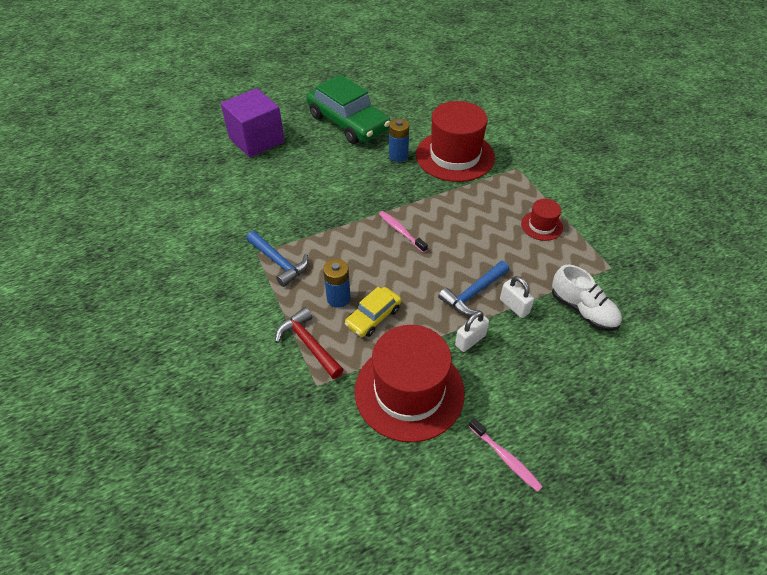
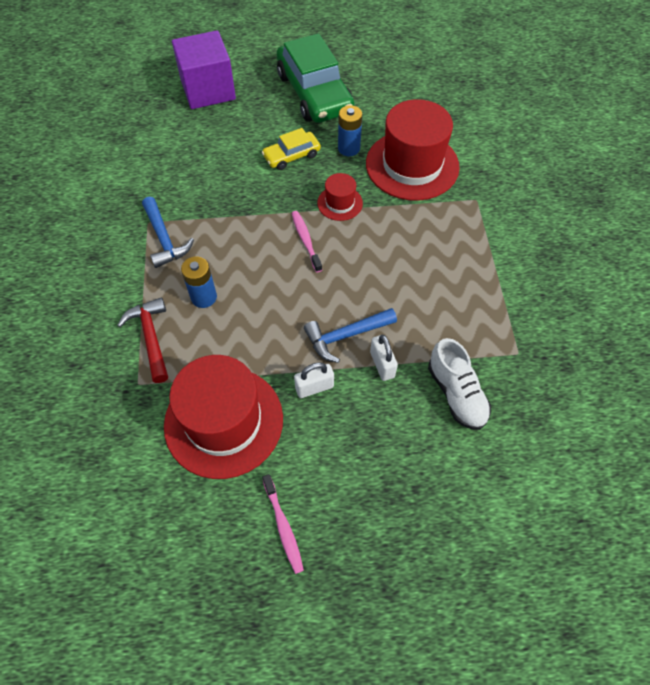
camera: 20 degrees right, 10 degrees up
(373, 317) = (228, 329): yellow car -> yellow car (291, 156)
(541, 225) = (465, 279): red hat -> red hat (340, 203)

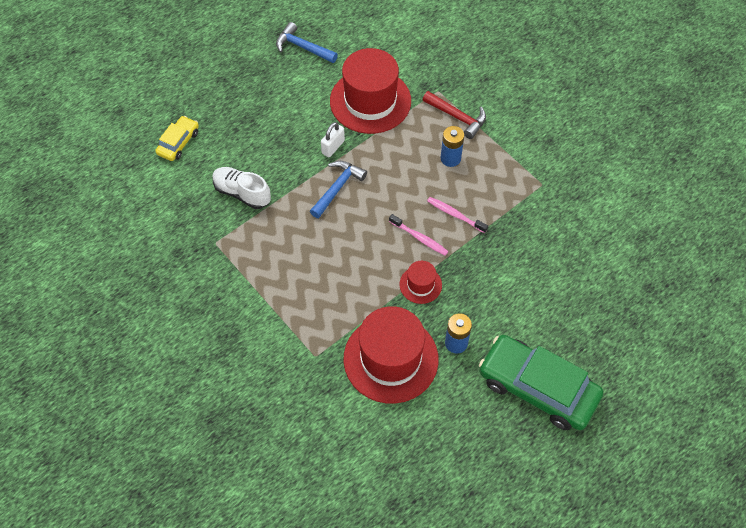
camera: 145 degrees right, 0 degrees up
(164, 239) = (517, 179): blue hammer -> blue hammer (302, 47)
(208, 90) = (630, 329): purple cube -> none
(283, 527) = (295, 75): pink toothbrush -> pink toothbrush (455, 215)
(291, 156) = (495, 305): yellow car -> yellow car (178, 143)
(382, 364) = (301, 184): white padlock -> none

